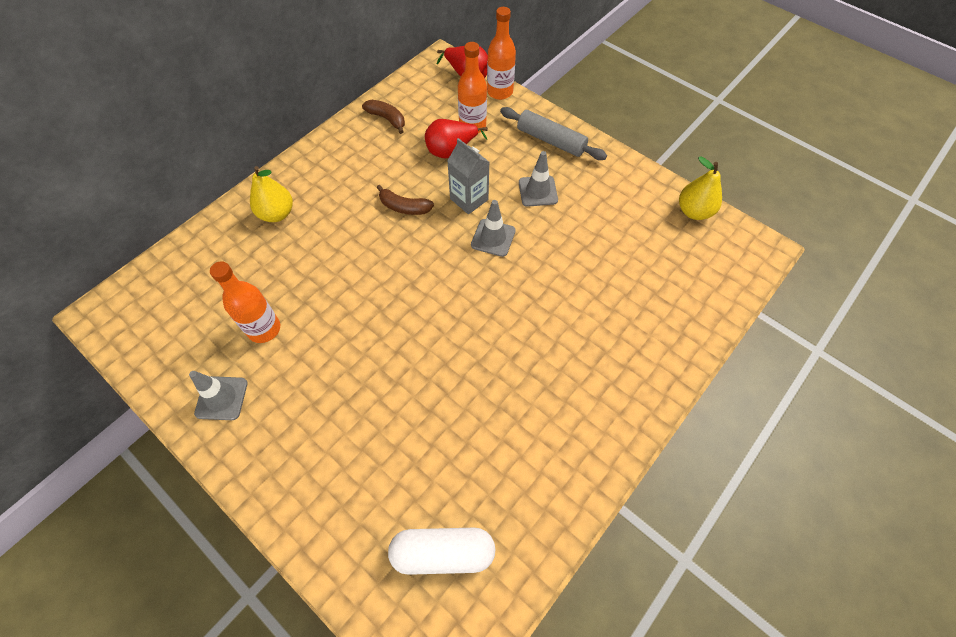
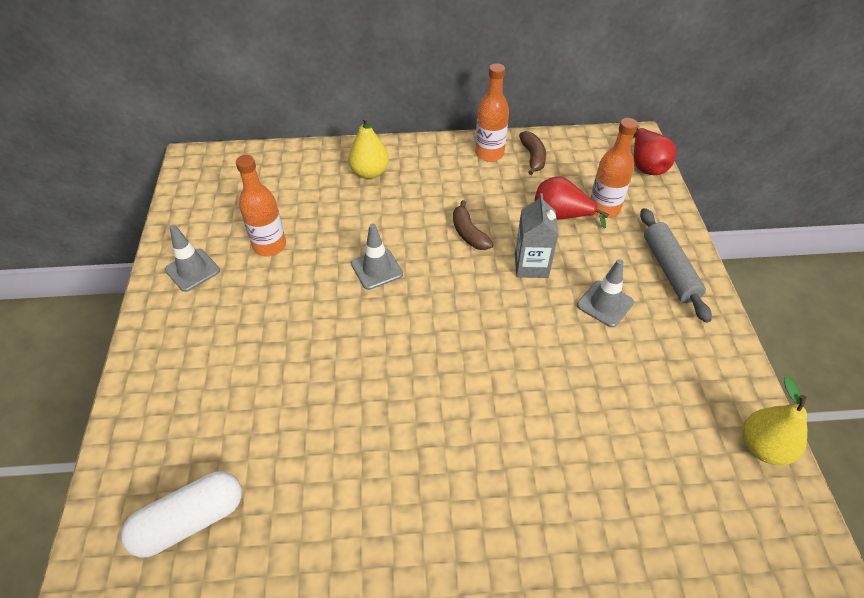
camera: 45 degrees right, 10 degrees down
(443, 552) = (190, 521): white capsule -> white capsule turned 75 degrees counterclockwise
(493, 238) = (516, 312): grey traffic cone -> grey traffic cone (377, 269)
(500, 92) = (664, 197): orange bottle -> orange bottle (489, 153)

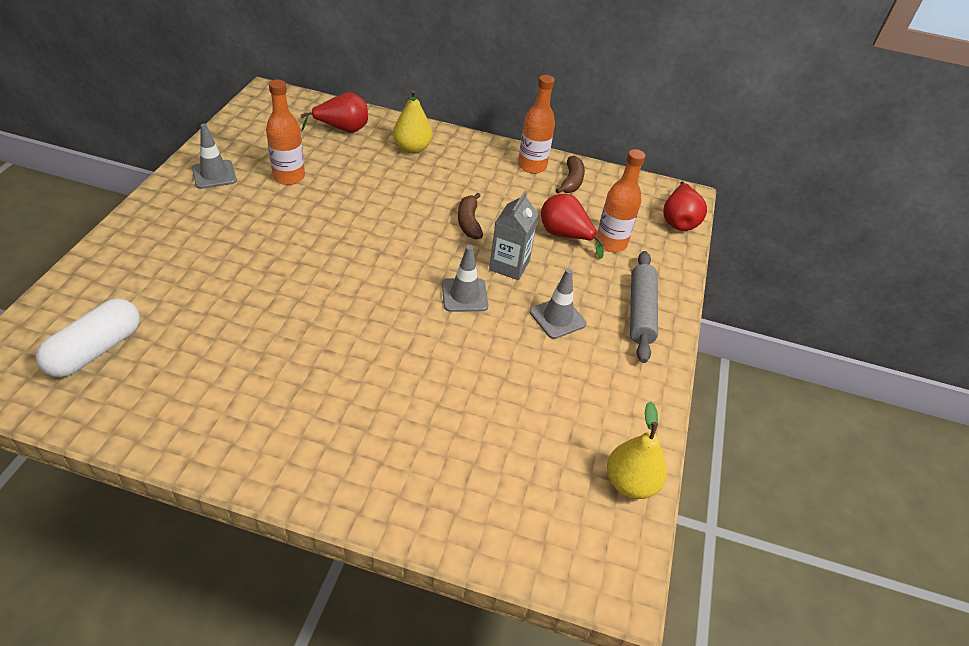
camera: 15 degrees right, 5 degrees down
(190, 521) = (96, 350): white capsule -> white capsule turned 45 degrees counterclockwise
(290, 174) = (342, 129): none -> red pear
(377, 269) = (368, 223): grey traffic cone -> grey traffic cone (464, 295)

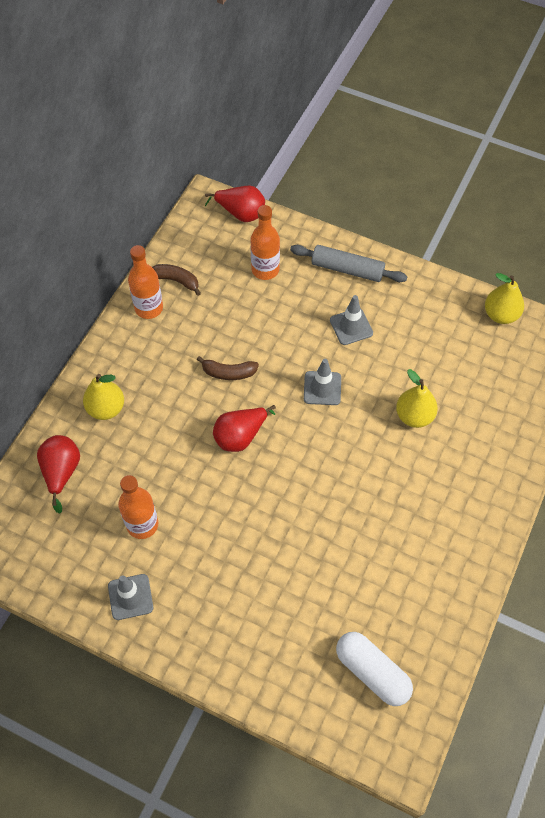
camera: 75 degrees left, 15 degrees up
(440, 383) = (414, 416): none -> yellow pear
(509, 265) = (288, 350): grey carton -> none
(565, 236) = (253, 301): red pear -> red pear (240, 436)

